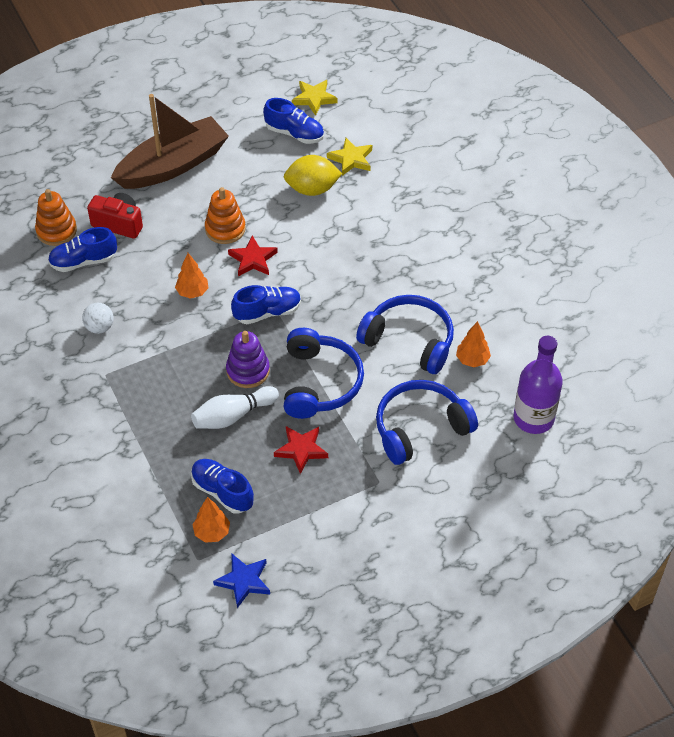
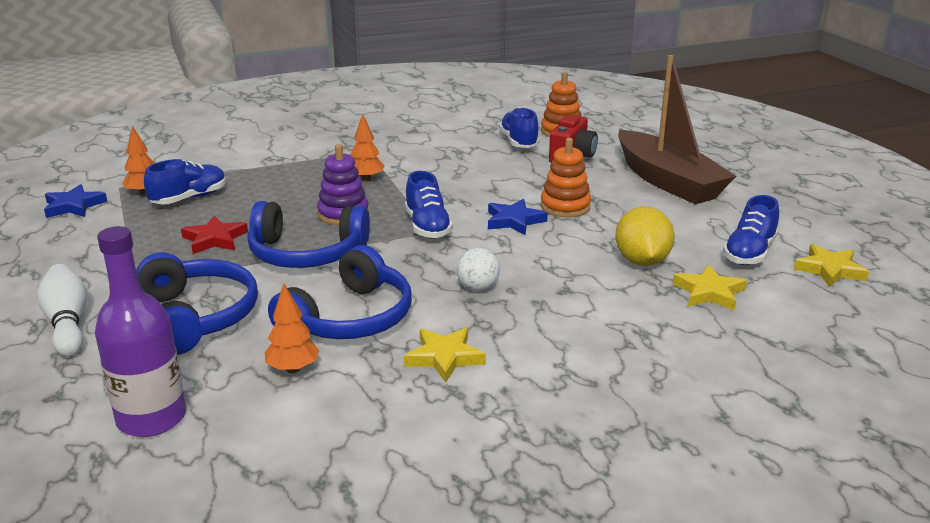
camera: 95 degrees right, 25 degrees down
(99, 327) = (429, 148): white ball -> white ball (478, 288)
(192, 292) = (467, 189): orange tree -> orange tree (366, 179)
(233, 416) = (284, 205): white bowling pin -> white bowling pin (67, 323)
(253, 259) = (514, 221): red star -> blue star
(447, 286) = (444, 357): none -> yellow star

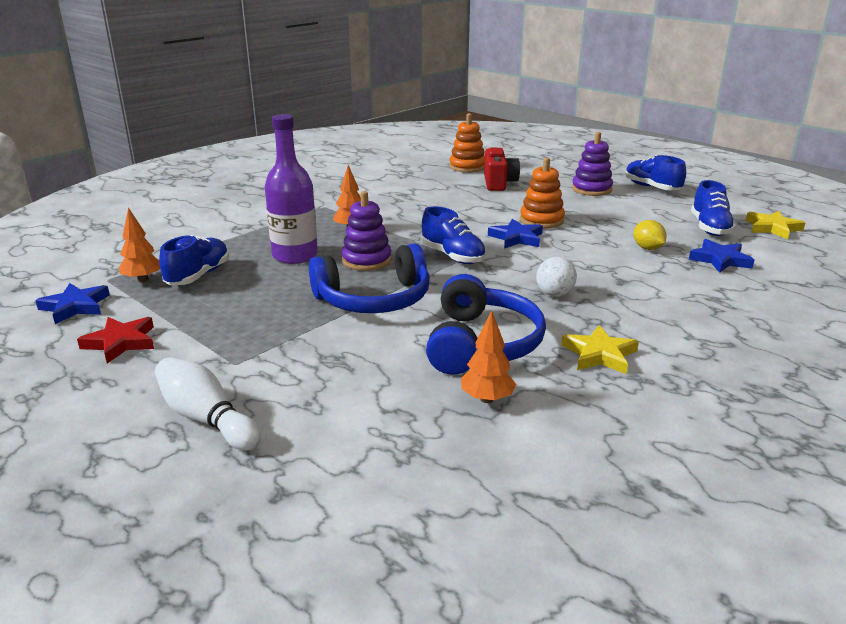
camera: 25 degrees left, 0 degrees up
(151, 418) = (410, 483): purple bottle -> purple bottle (295, 255)
(196, 317) = (338, 378): blue headphones -> none
(215, 239) = (270, 306): red star -> red star (121, 342)
(519, 142) = (444, 179): blue shoe -> blue shoe (651, 187)
(642, 261) = (647, 248): yellow lemon -> yellow lemon, size x0.60
(668, 181) = (591, 189): brown boat -> purple stacking toy
(709, 292) = (720, 260): yellow star -> blue star

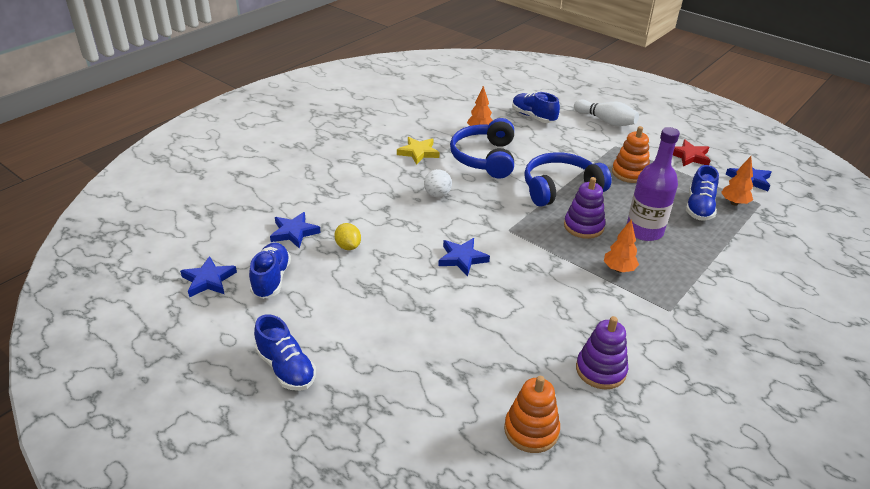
camera: 175 degrees right, 10 degrees up
(453, 256) = (515, 233): blue shoe -> blue shoe (533, 117)
(498, 183) = (482, 375): red camera -> none
(541, 220) = (436, 288): orange stacking toy -> orange stacking toy (629, 173)
(591, 189) = (365, 361): purple stacking toy -> purple stacking toy (600, 370)
(772, 228) = (208, 280): yellow star -> blue star

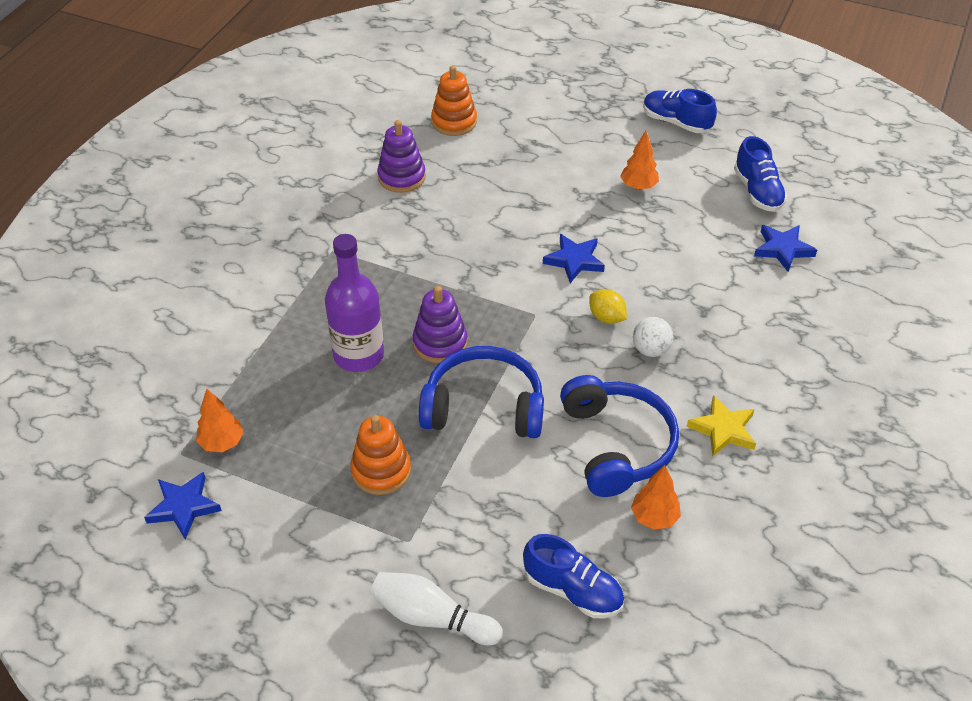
camera: 165 degrees right, 10 degrees up
(208, 280) = (816, 177): blue star -> none
(348, 246) = (709, 246): yellow lemon -> yellow lemon (606, 317)
(560, 188) = (484, 407): blue headphones -> blue headphones turned 135 degrees counterclockwise
(618, 269) = (390, 288): orange tree -> orange tree (638, 186)
(689, 156) = (276, 545): red star -> none
(699, 208) = (277, 419): blue shoe -> none

